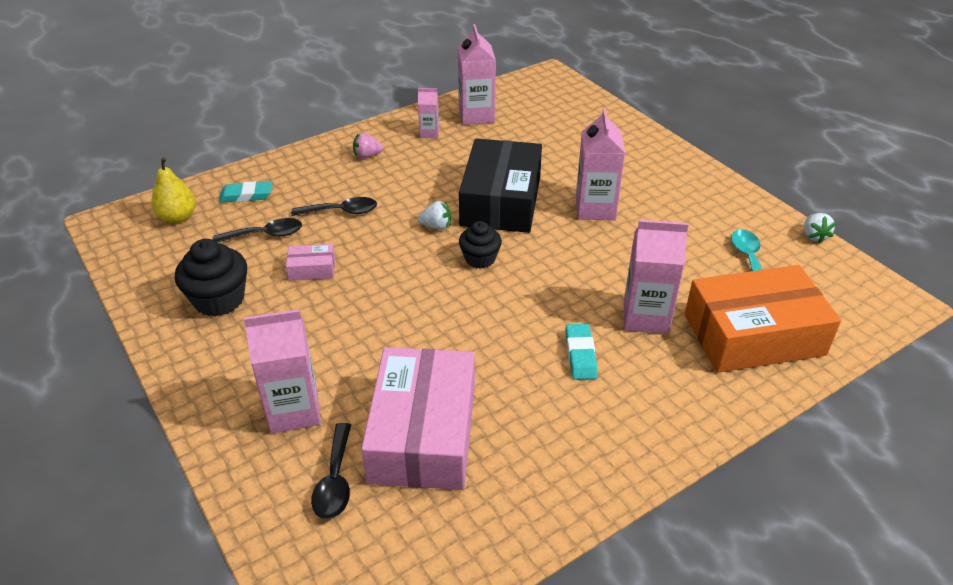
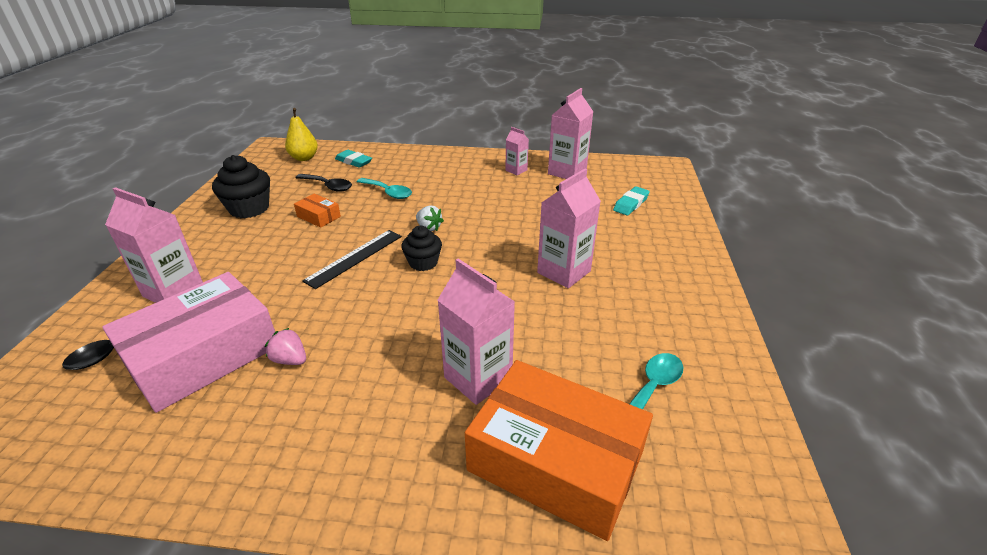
camera: 40 degrees right, 5 degrees down
(312, 269) = (319, 216): pink box -> orange box
(341, 211) = (388, 192): black spoon -> turquoise spoon
(367, 156) = (455, 168): pink strawberry -> pink strawberry (290, 360)
(414, 286) = (354, 258): none -> black ruler
(501, 200) = (499, 232): black box -> none
(580, 355) = (382, 373): turquoise eraser -> turquoise eraser (631, 204)
(814, 236) = (764, 409): white strawberry -> none

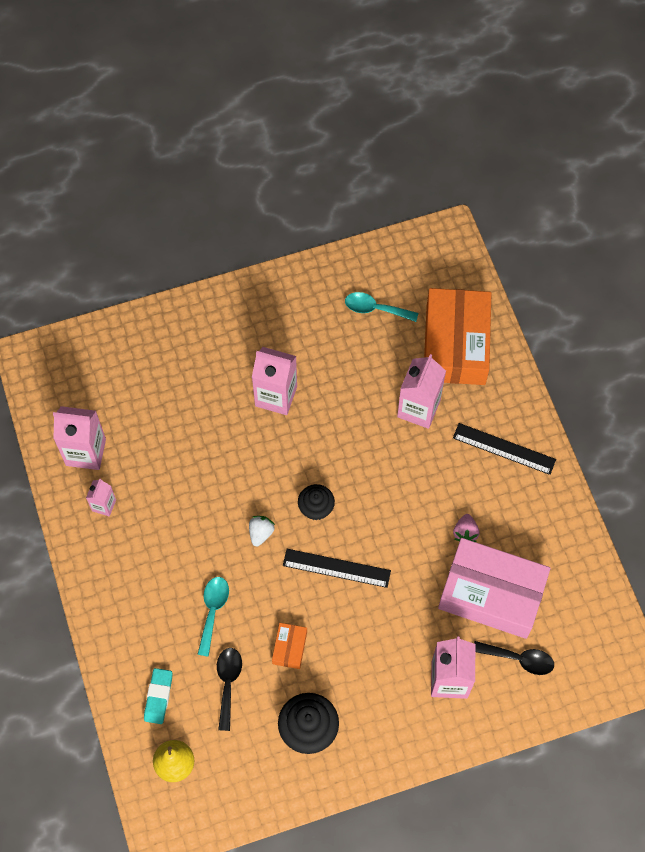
camera: 115 degrees left, 30 degrees up
(354, 448) = (504, 449): none -> black ruler
(631, 204) = (133, 373): turquoise eraser -> none

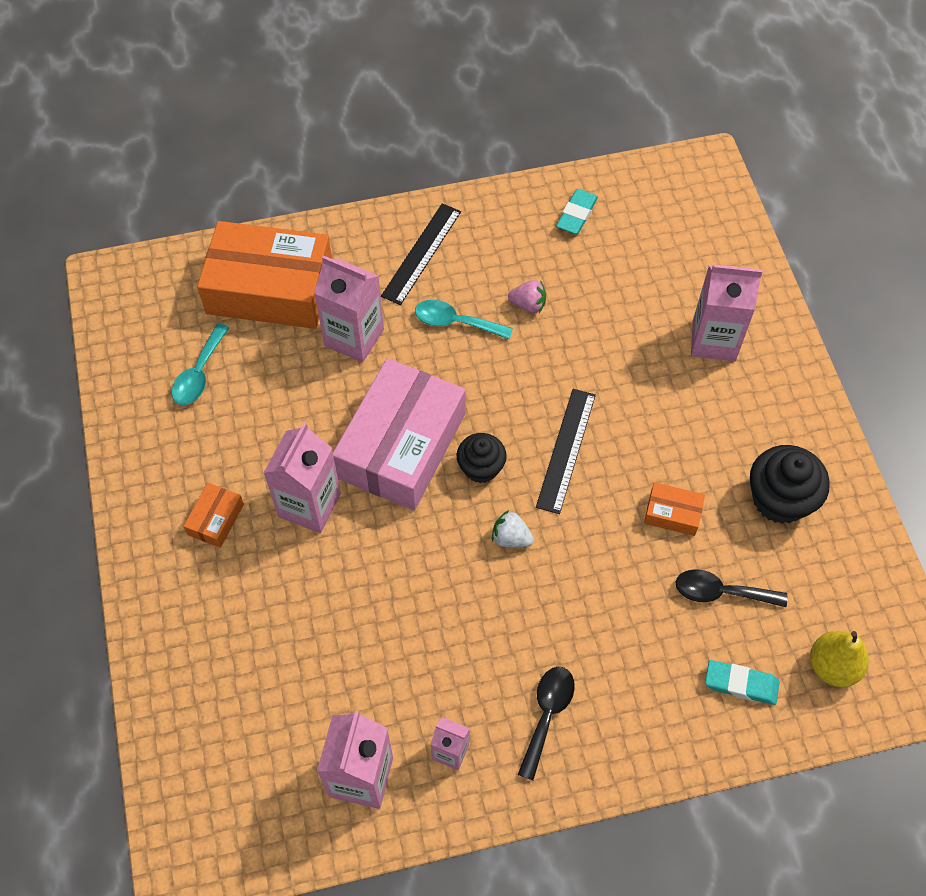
camera: 85 degrees left, 5 degrees down
(213, 611) = (619, 606): turquoise spoon -> turquoise spoon (455, 322)
(260, 338) = (216, 519): none -> orange box
(491, 593) = (607, 286): pink box -> pink box (401, 445)
(519, 659) = (688, 268): black spoon -> black spoon (547, 715)
(561, 566) = (576, 214): none -> turquoise eraser

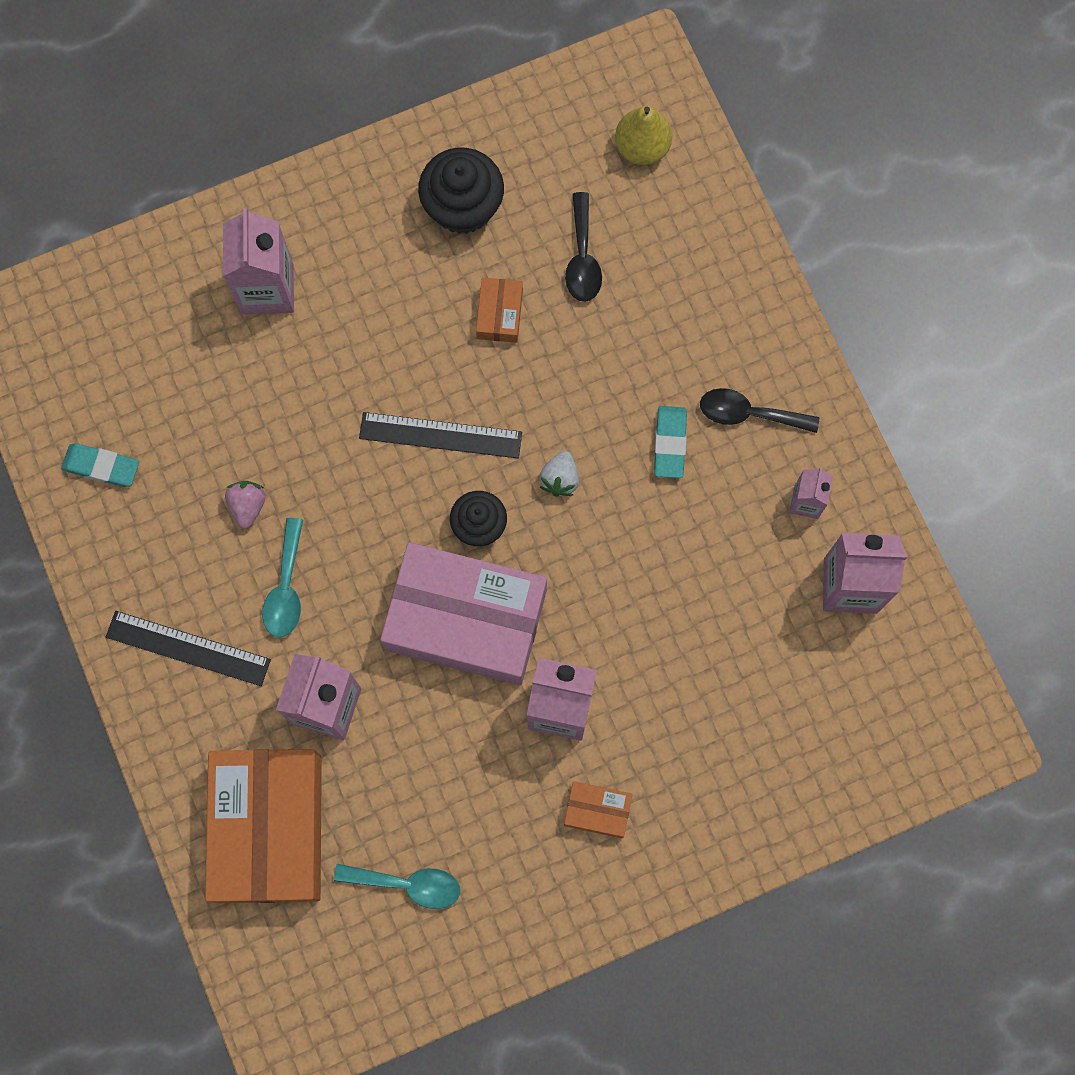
camera: 100 degrees left, 15 degrees up
(741, 684) = (678, 232): turquoise eraser -> turquoise eraser (670, 443)

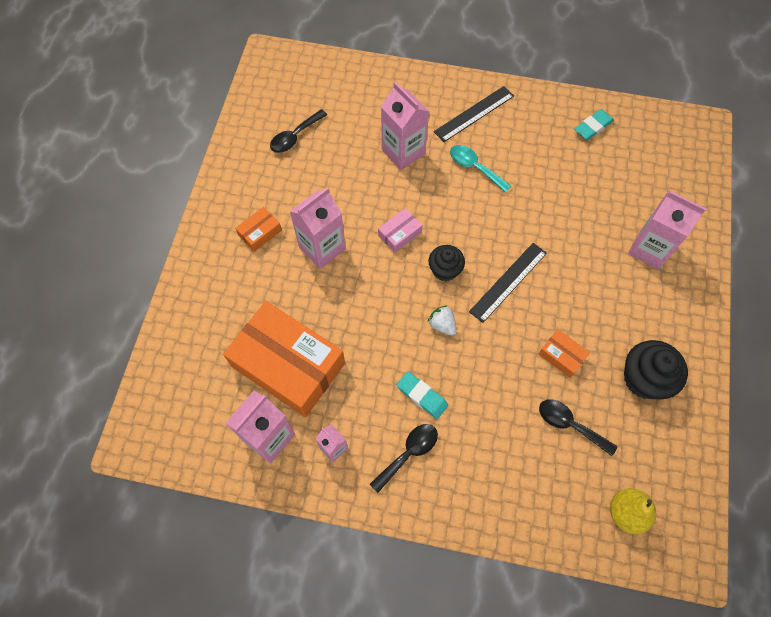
camera: 125 degrees right, 10 degrees down
(248, 506) = (529, 175): pink strawberry -> none
(269, 828) = (365, 100): orange box -> orange box (288, 365)
(407, 884) = (295, 137): turquoise spoon -> black spoon
(466, 619) = (399, 234): pink box -> pink box, size x0.42

